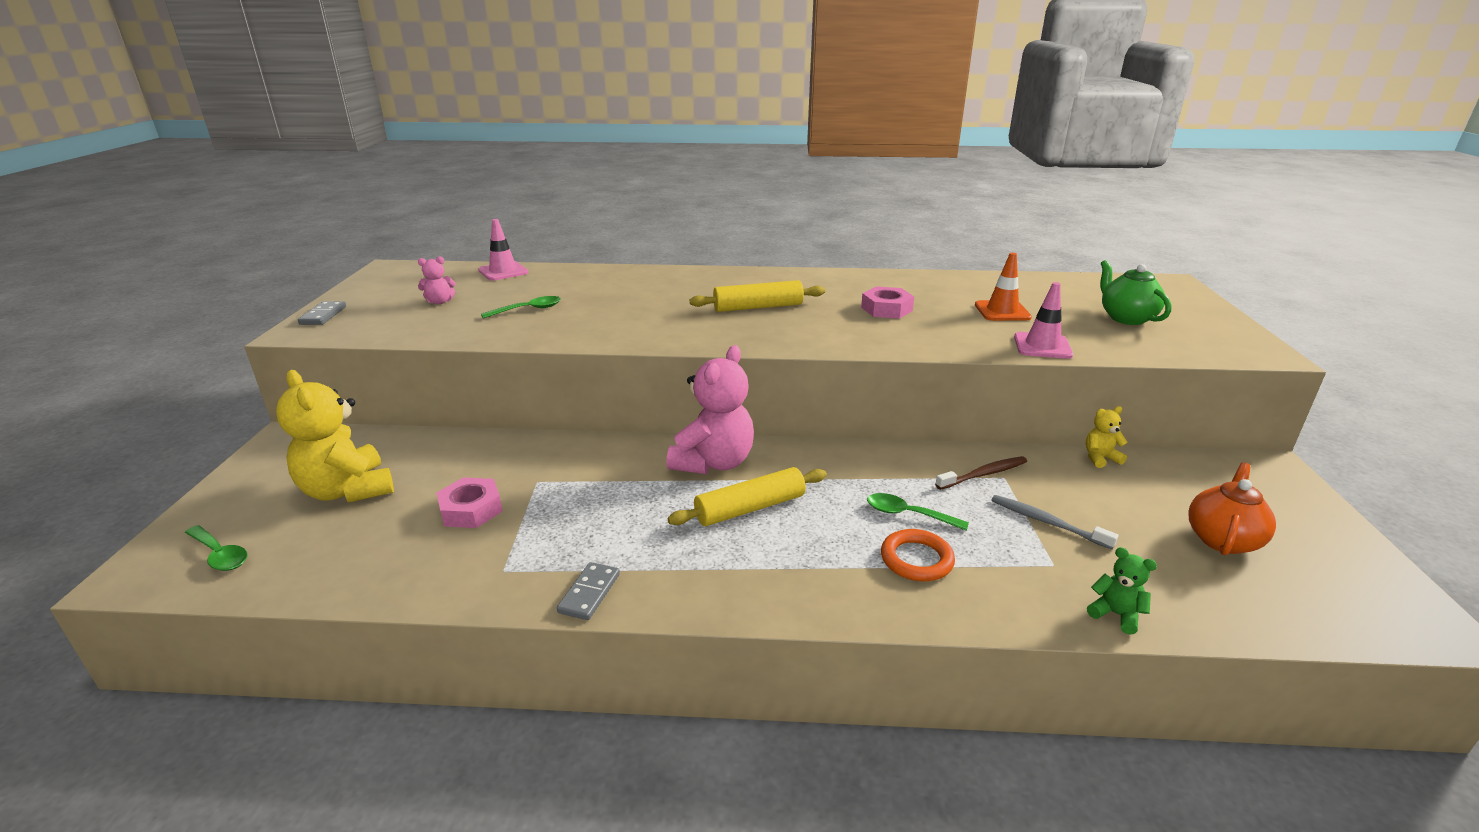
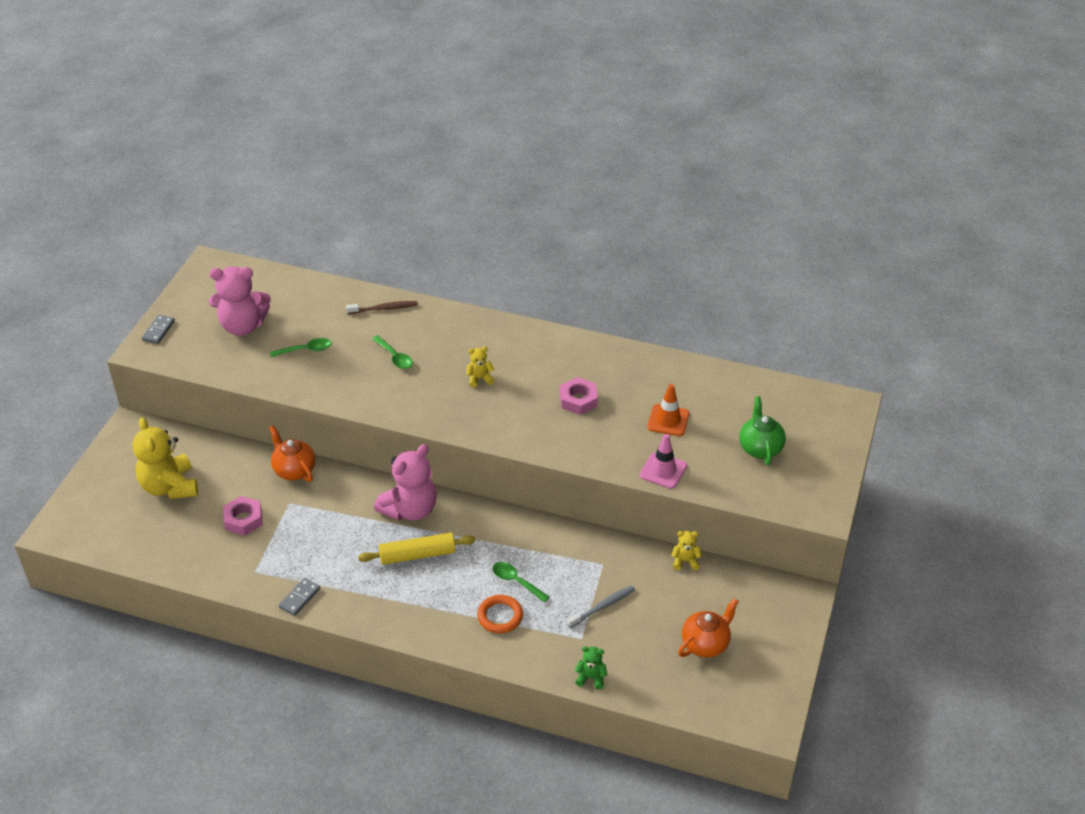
camera: 15 degrees right, 15 degrees up
(219, 555) = (97, 525): green spoon -> green spoon (395, 357)
(440, 302) = (243, 326): pink teddy bear -> pink teddy bear, size x2.18
(503, 271) = (298, 286): pink traffic cone -> none
(535, 448) = (294, 470): none -> orange teapot
(758, 307) = (479, 379): yellow rolling pin -> yellow teddy bear
(984, 474) = (590, 558): brown toothbrush -> brown toothbrush (384, 308)
(1047, 522) = (602, 607): grey toothbrush -> grey toothbrush turned 90 degrees clockwise
(1115, 614) = (591, 678): green teddy bear -> green teddy bear turned 45 degrees counterclockwise

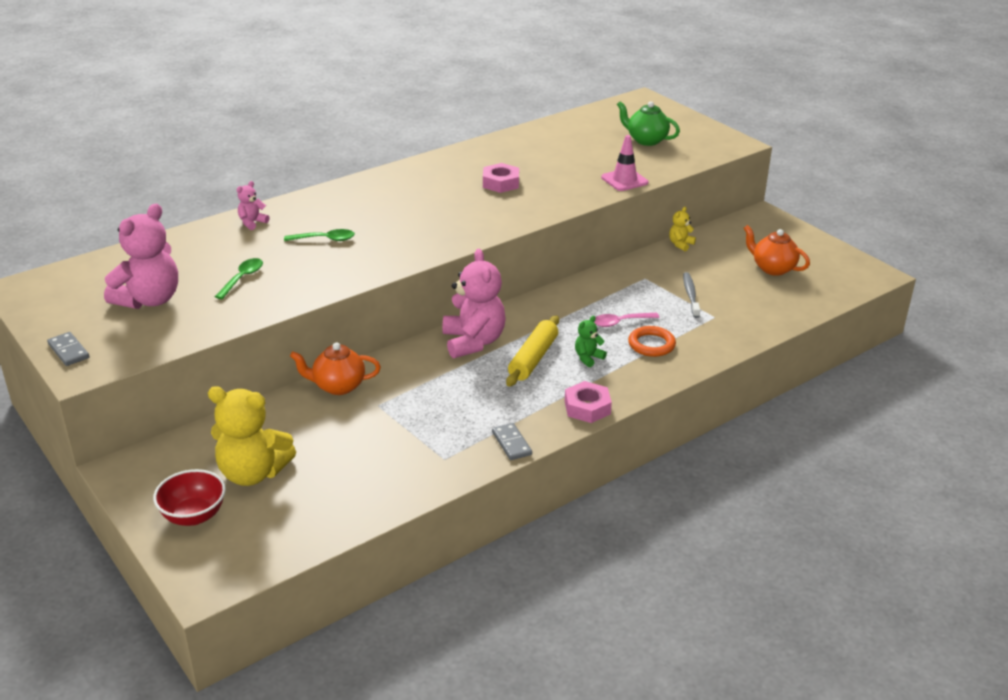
camera: 55 degrees left, 10 degrees down
(110, 486) = (194, 516): none -> red bowl
(243, 519) = (364, 441): pink nut -> pink nut (587, 407)
(384, 308) = (252, 223): brown toothbrush -> pink teddy bear
(479, 379) = (413, 212): yellow teddy bear -> none
(516, 581) = (620, 322): green spoon -> pink spoon
(591, 678) = (761, 328): green teddy bear -> green teddy bear (588, 358)
(668, 420) = (572, 159): orange traffic cone -> none
(705, 644) = (772, 268): orange teapot -> orange teapot turned 45 degrees counterclockwise

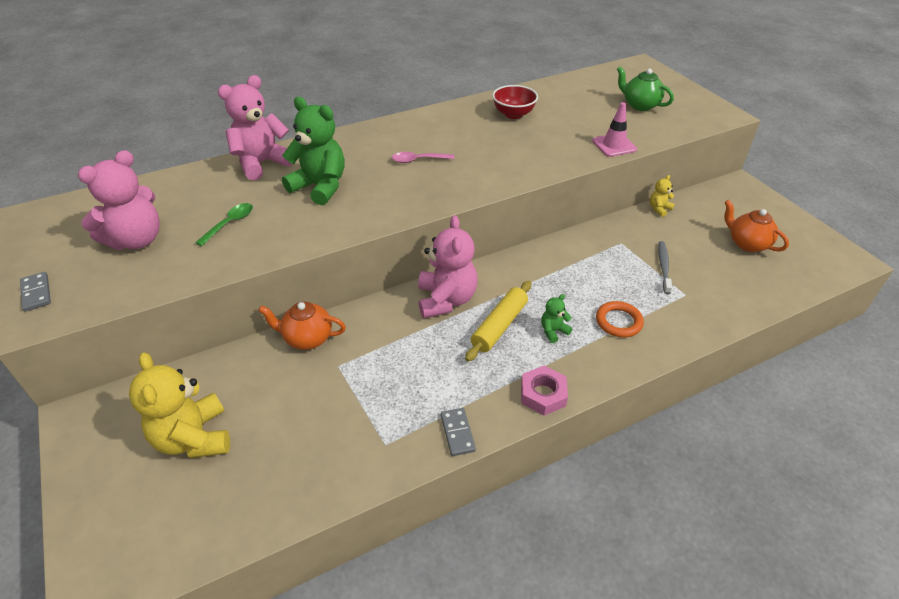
camera: 10 degrees right, 10 degrees up
(194, 516) = (118, 488): red bowl -> red bowl (513, 114)
(252, 223) = (262, 163): pink teddy bear -> pink teddy bear, size x2.18
(253, 473) = (194, 438): yellow teddy bear -> yellow teddy bear turned 45 degrees clockwise
(325, 239) = (320, 187): green spoon -> green teddy bear
(500, 183) = (497, 139): pink nut -> none
(620, 322) = (591, 292): pink spoon -> pink spoon (418, 160)

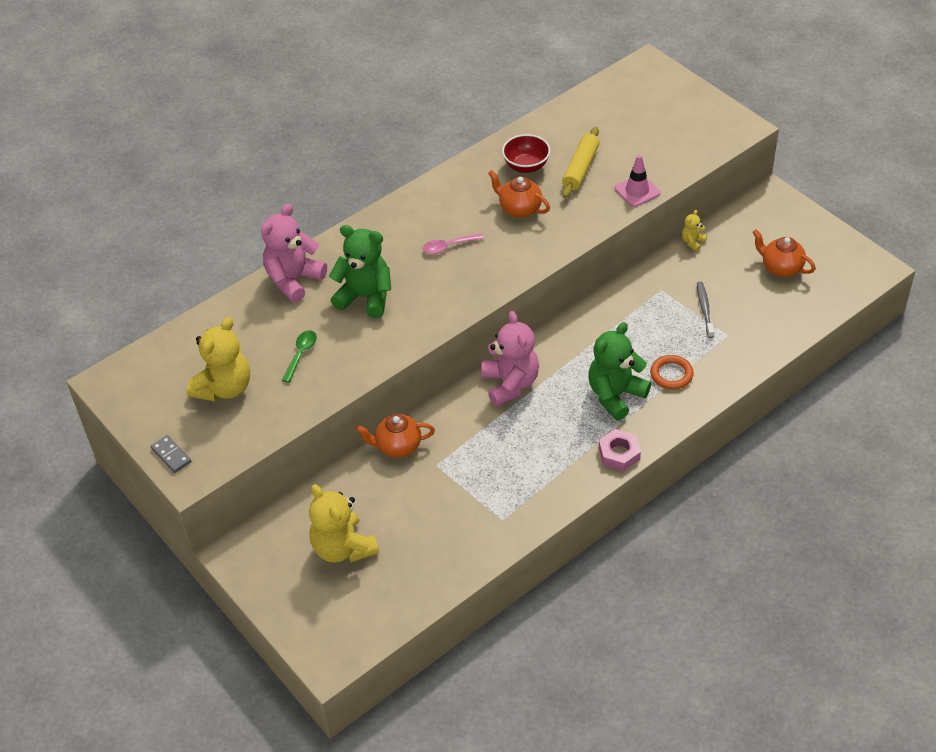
camera: 10 degrees left, 5 degrees up
(137, 240) = (224, 388): pink teddy bear -> yellow teddy bear
(457, 433) = (557, 499): grey domino -> none
(496, 142) = (519, 209): none -> orange teapot
(499, 326) = (566, 400): yellow rolling pin -> yellow rolling pin (580, 168)
(553, 331) = (615, 395): green teddy bear -> green teddy bear, size x2.18
(639, 105) = (654, 129): green teapot -> none

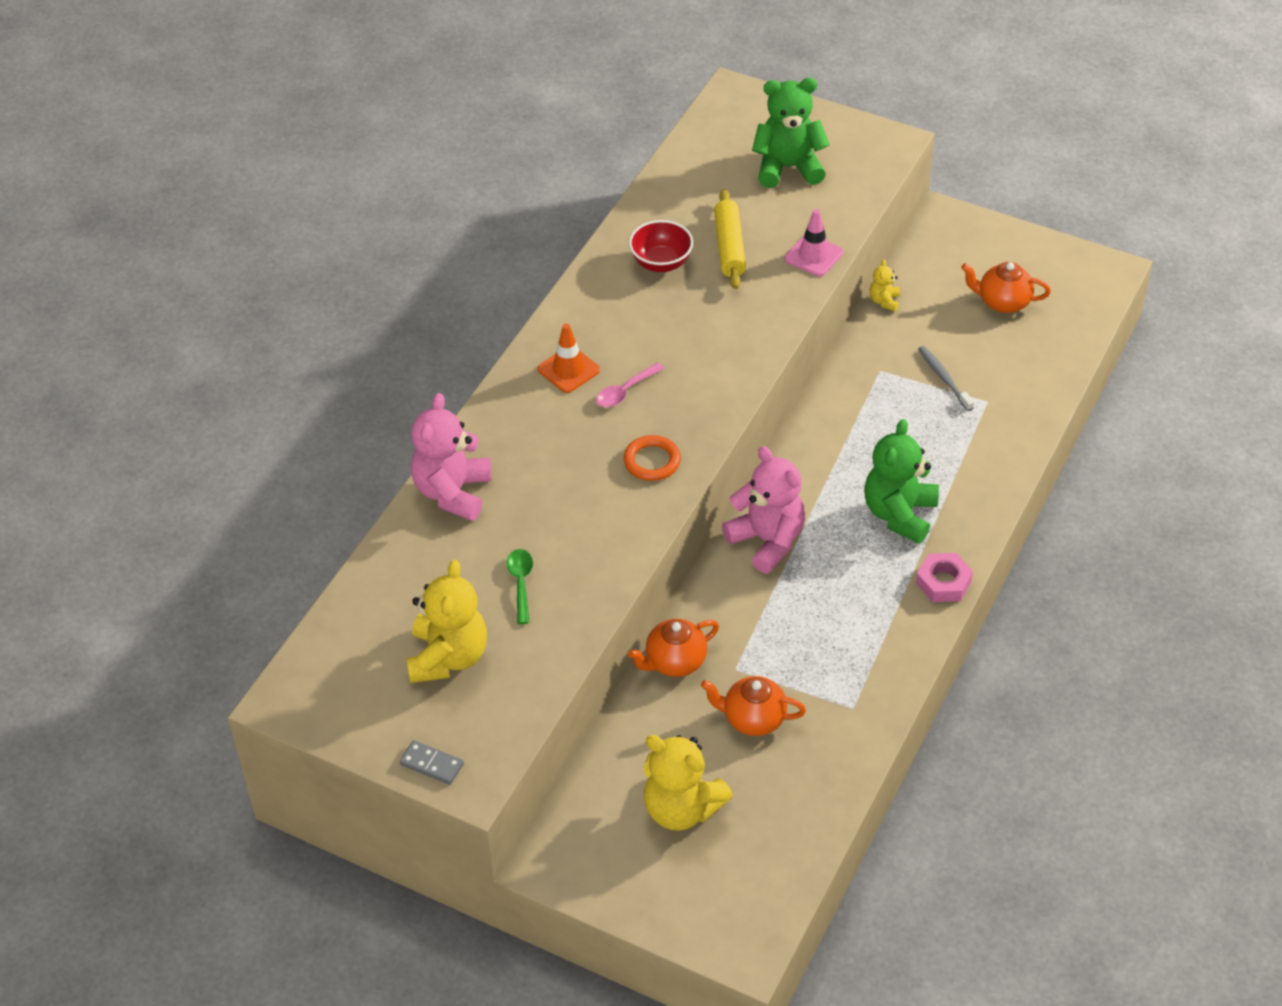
camera: 25 degrees left, 0 degrees up
(365, 297) = (559, 486): green teddy bear -> green teddy bear (788, 167)
(419, 221) = (568, 370): none -> orange traffic cone
(519, 209) = (684, 318): orange teapot -> orange teapot (752, 719)
(671, 374) = (950, 468): orange ring -> orange ring (652, 461)

